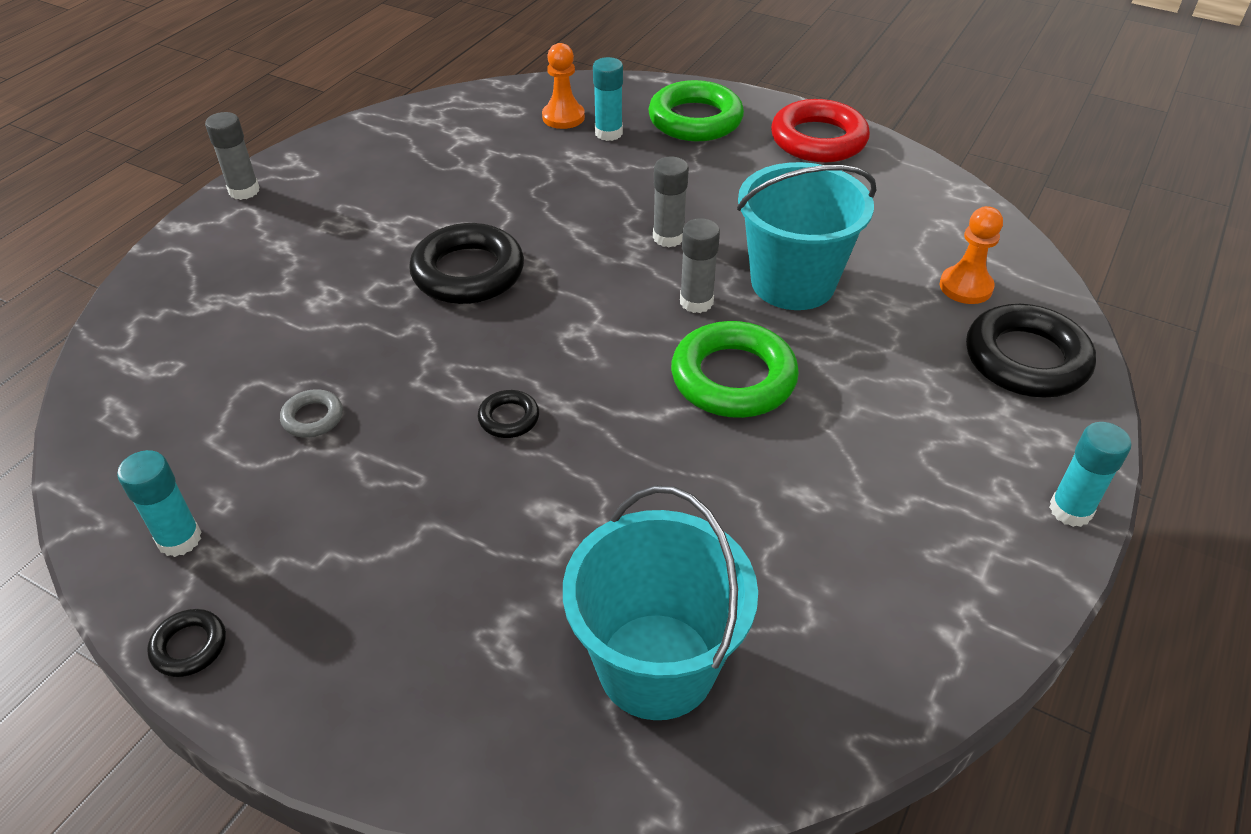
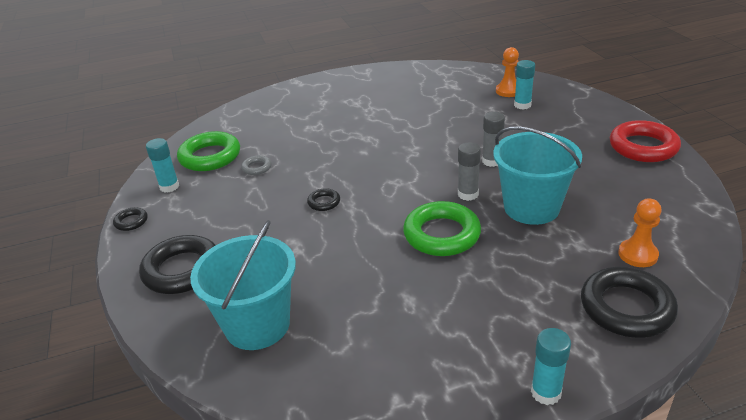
camera: 45 degrees right, 10 degrees down
(244, 191) = (334, 77): grey glue stick -> none
(468, 272) = (380, 140): black ring -> black ring (182, 270)
(695, 120) = (579, 114): green ring -> green ring (210, 156)

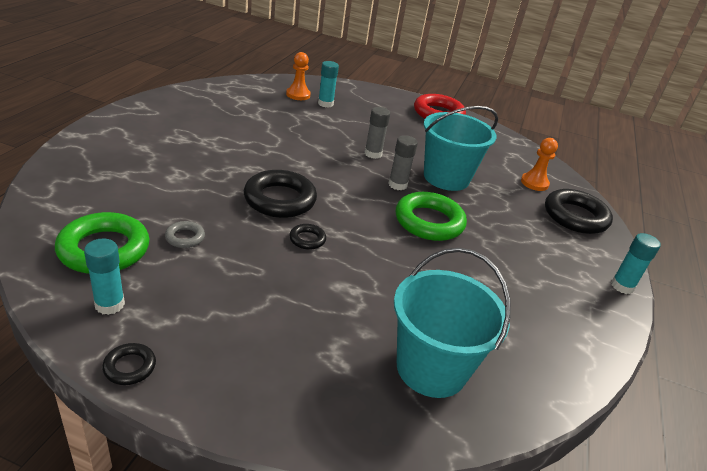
camera: 60 degrees left, 0 degrees up
(182, 270) = (286, 373): black ring -> black ring (280, 199)

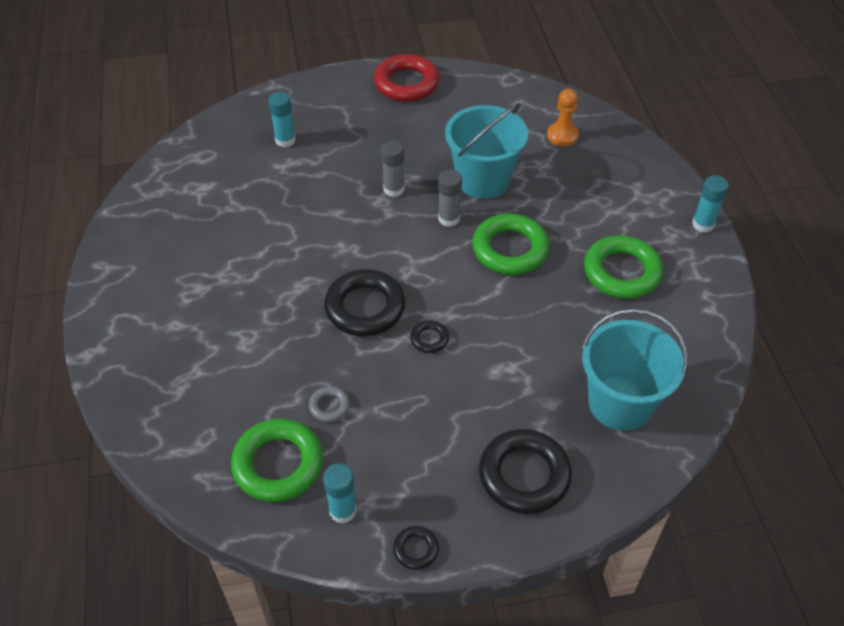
camera: 25 degrees left, 15 degrees up
(298, 95) = (245, 143): orange pawn -> none
(515, 280) = (622, 272): none -> green ring
(575, 216) = (622, 160): black ring -> black ring (524, 475)

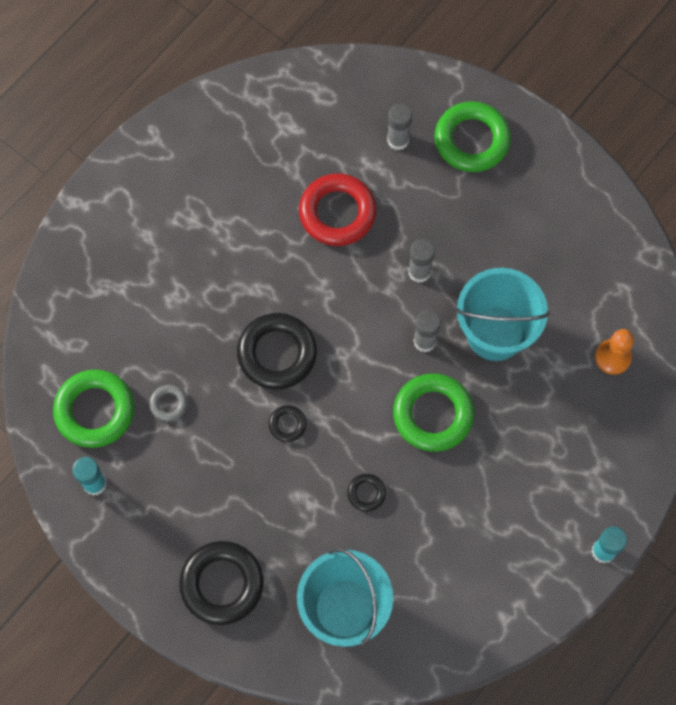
camera: 50 degrees right, 20 degrees up
(285, 140) = (398, 140): turquoise glue stick -> grey glue stick
(406, 83) = (560, 175): red ring -> red ring (337, 213)
(416, 549) = (105, 555): black ring -> black ring (366, 493)
(622, 272) = (485, 520): green ring -> green ring (471, 140)

